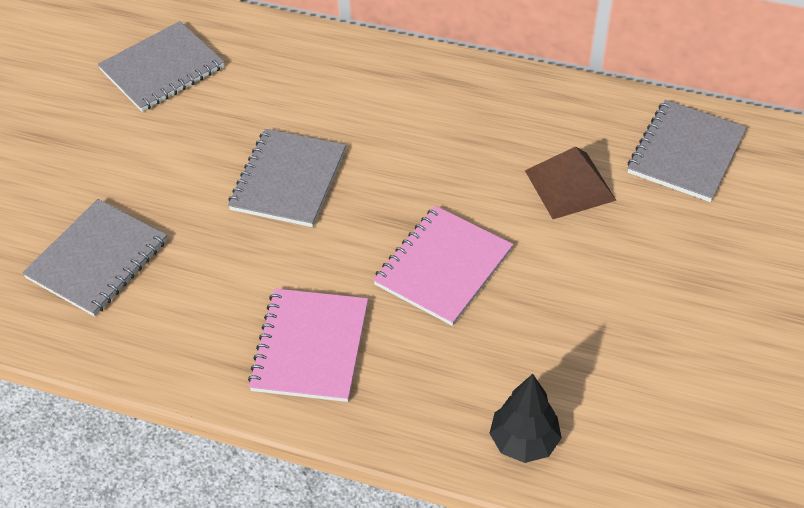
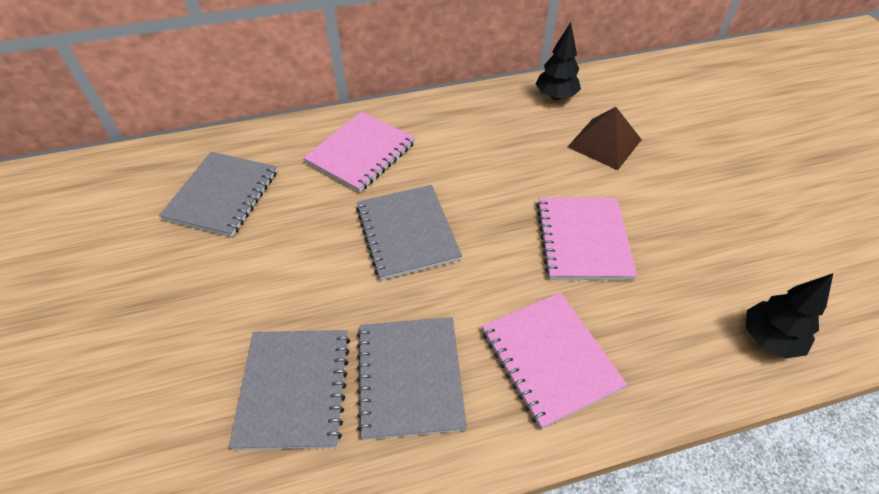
camera: 35 degrees left, 0 degrees up
(313, 82) = (361, 153): none -> pink notebook
(571, 109) = (555, 96): none -> black tree
(686, 153) = (648, 93): grey notebook -> grey notebook (410, 377)

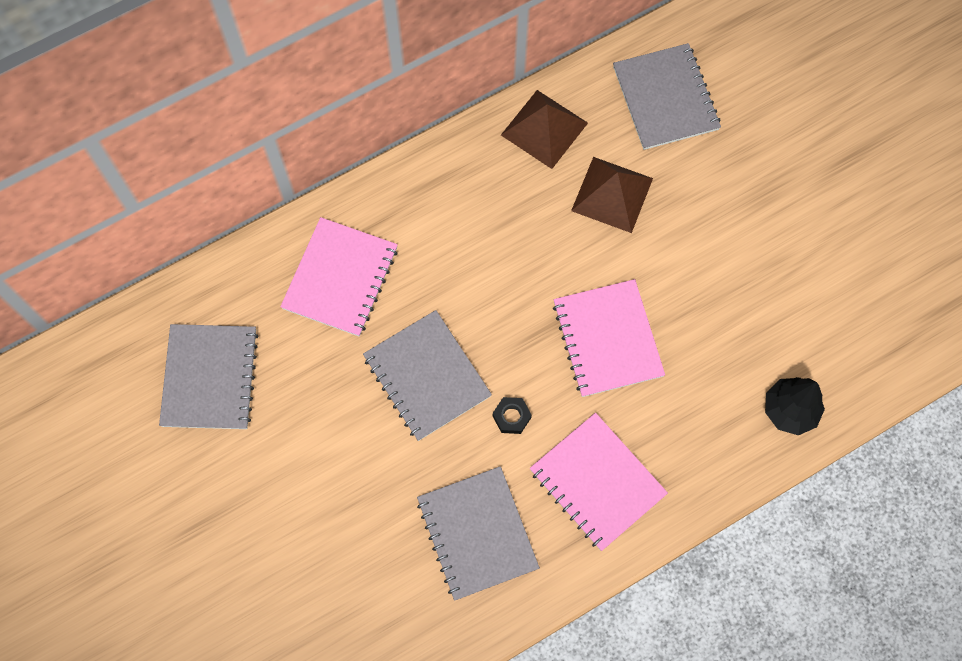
camera: 15 degrees left, 20 degrees up
(294, 389) = (378, 572): grey notebook -> grey notebook (665, 98)
(476, 281) = (511, 417): none -> black nut
(555, 96) = (544, 128): black tree -> brown pyramid

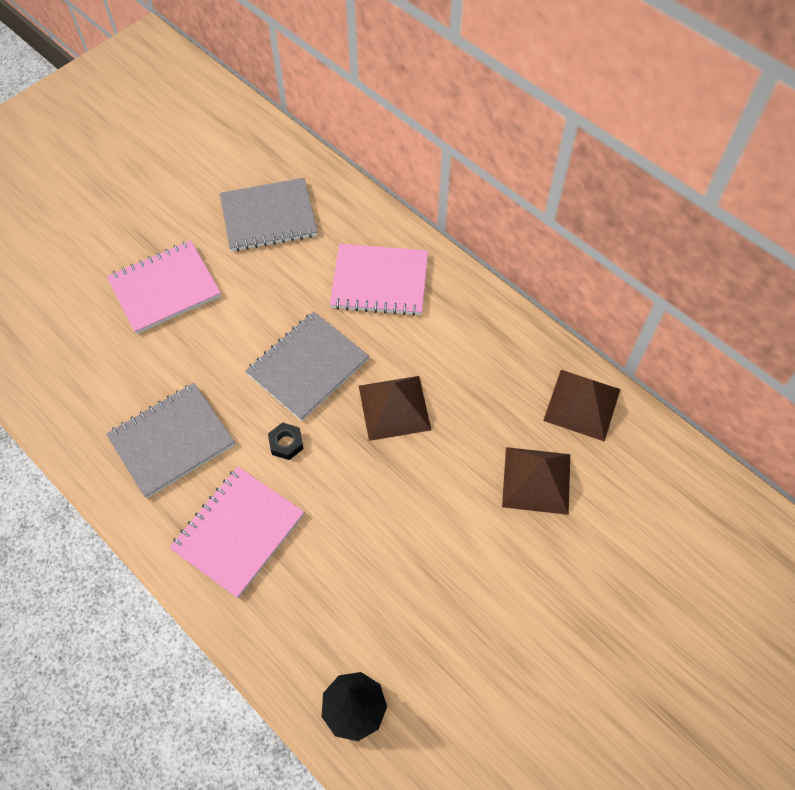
camera: 75 degrees right, 10 degrees down
(499, 302) = (394, 407): none -> brown pyramid
(607, 339) = (384, 509): pink notebook -> pink notebook (165, 288)
(665, 98) = (661, 507): grey notebook -> none

